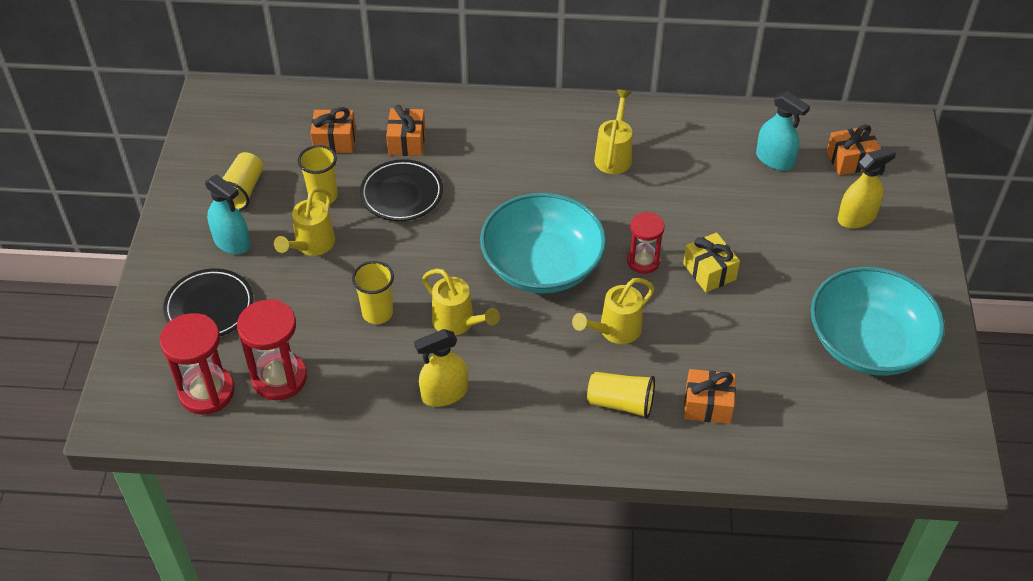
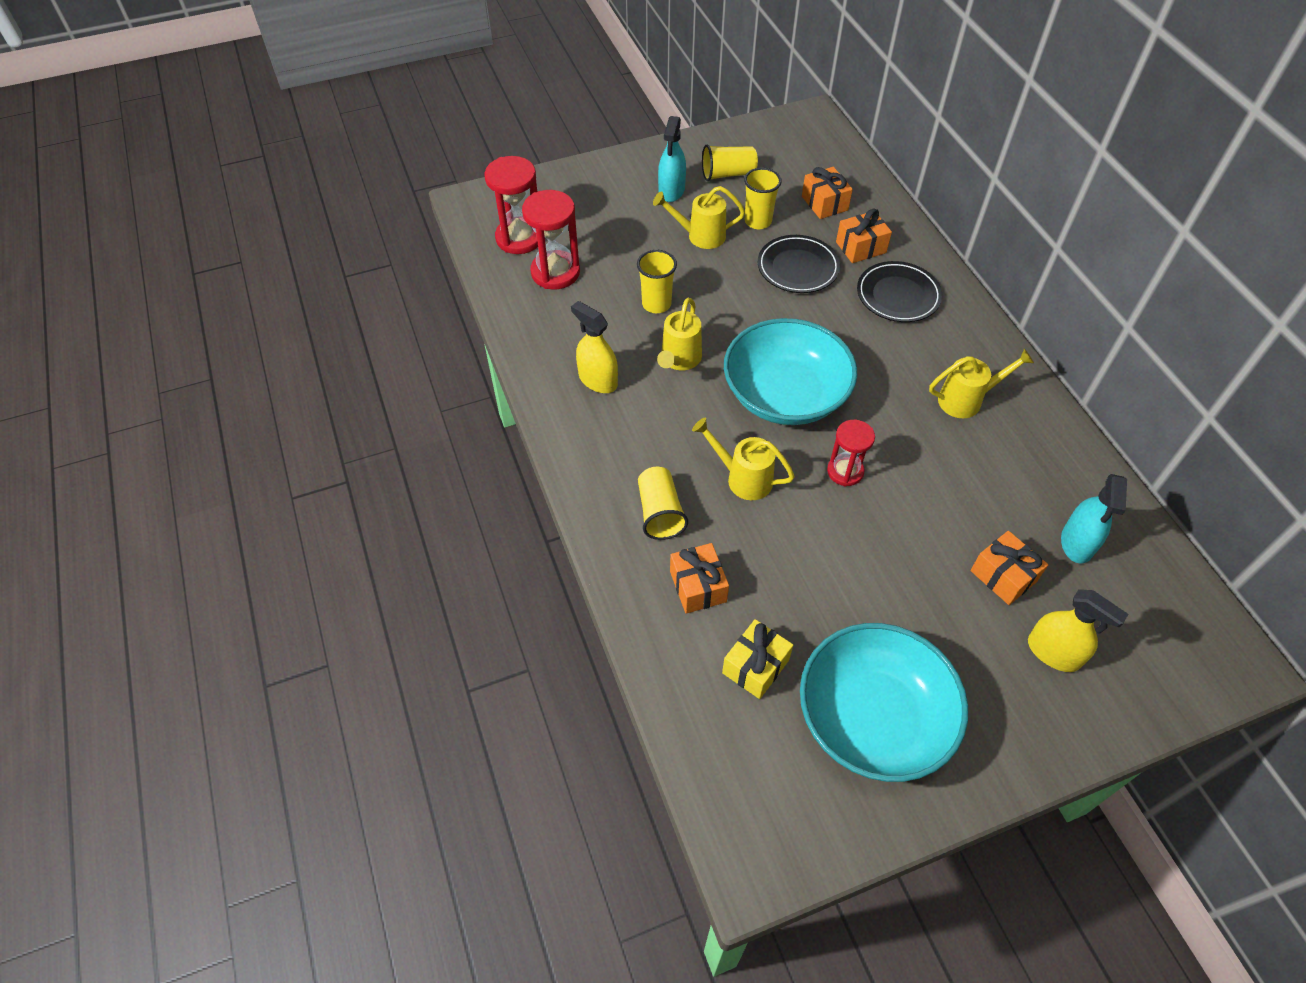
camera: 65 degrees right, 5 degrees up
(209, 307) = (600, 206): black plate -> black plate (898, 295)
(709, 271) = (871, 532): yellow gift -> yellow gift (755, 666)
(850, 160) = (1140, 620): orange gift -> orange gift (1003, 576)

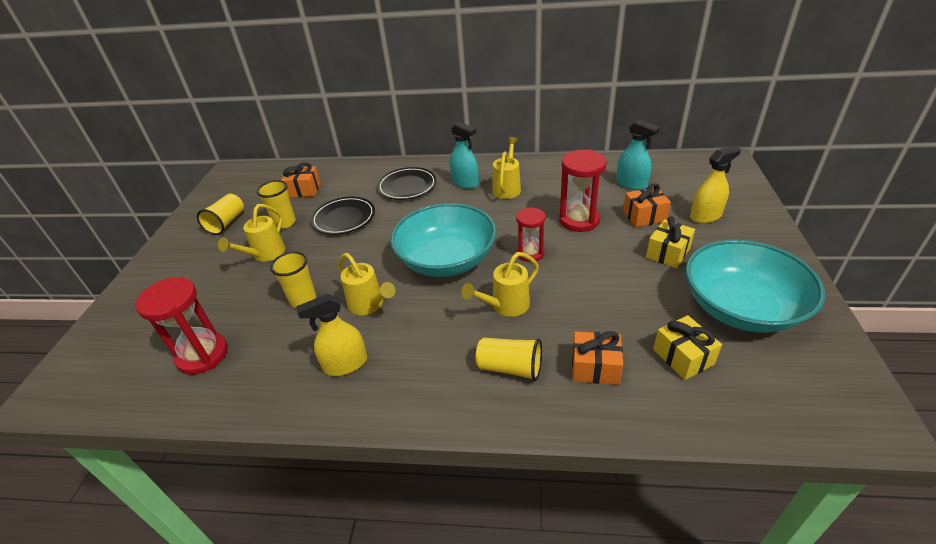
camera: 60 degrees left, 15 degrees down
(519, 238) = (135, 369): red hourglass -> red hourglass (579, 220)
(671, 190) = (205, 255): turquoise spray bottle -> turquoise spray bottle (465, 183)
(860, 247) = (355, 188): orange gift -> none
(935, 619) = (668, 253): none -> yellow gift

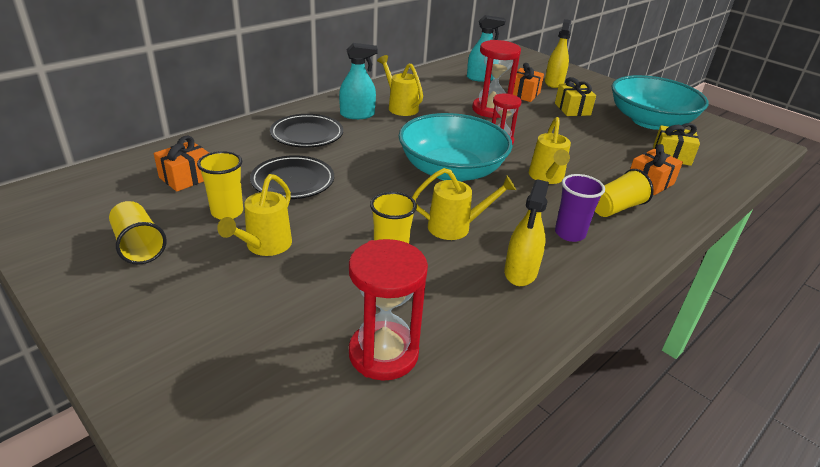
camera: 55 degrees left, 5 degrees down
(265, 254) = (265, 246): yellow watering can -> yellow watering can turned 45 degrees clockwise
(430, 362) = (569, 234): none -> purple cup

